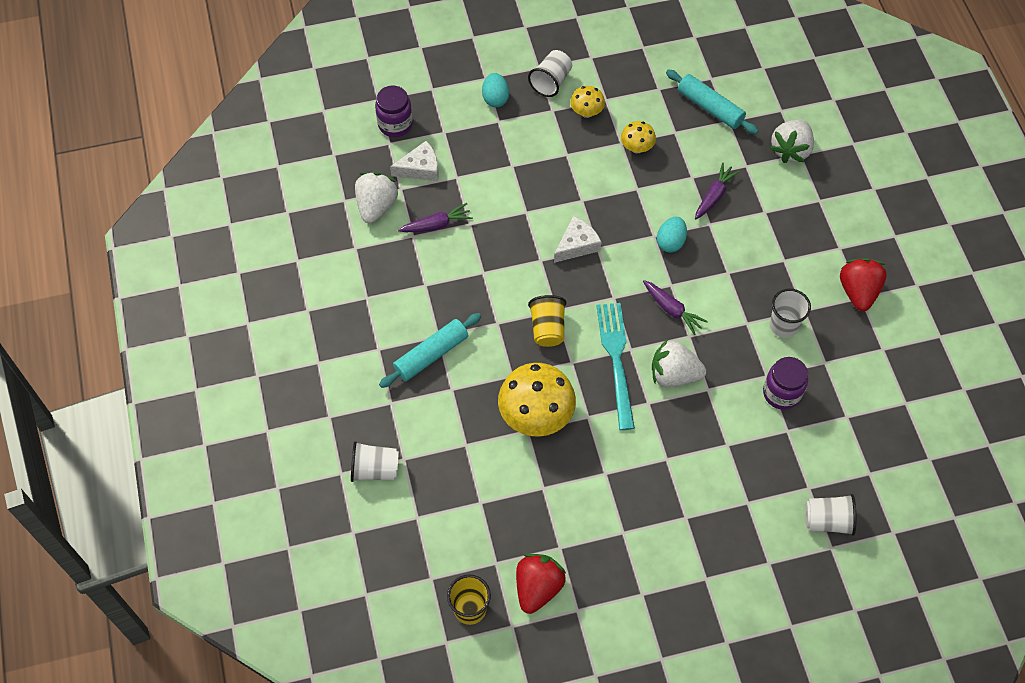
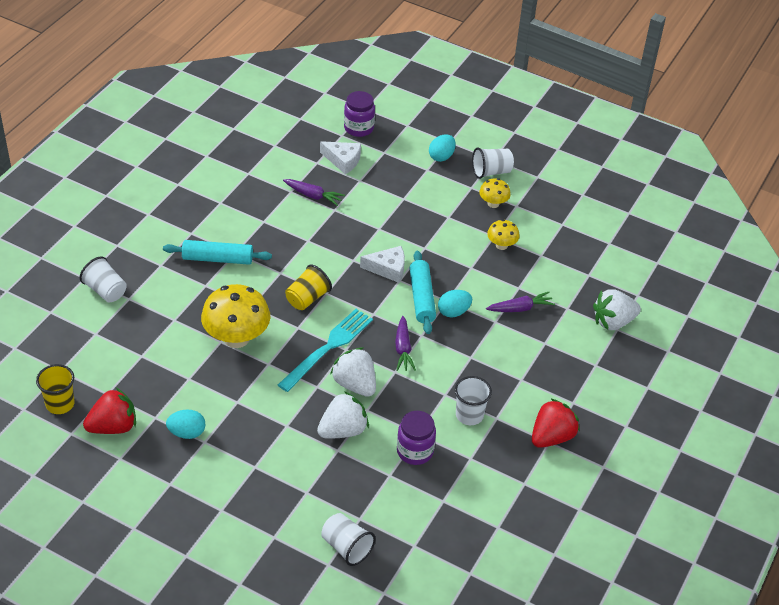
camera: 40 degrees right, 15 degrees down
(376, 206) = (289, 161): white strawberry -> white strawberry (343, 430)
(601, 537) = (187, 433): none -> turquoise egg
(710, 107) = (585, 258): turquoise rolling pin -> turquoise rolling pin (422, 298)

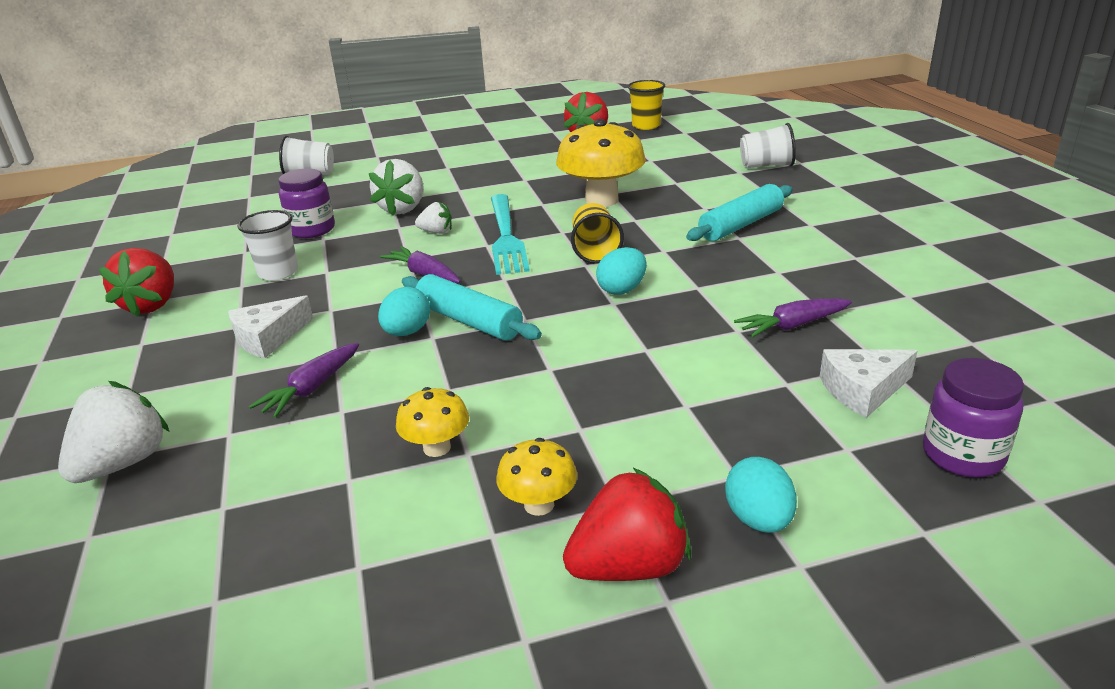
camera: 140 degrees right, 15 degrees down
(187, 433) = (531, 155): turquoise egg -> turquoise egg (622, 290)
(355, 384) = (436, 232): white strawberry -> white strawberry, size x0.55
(388, 269) = (557, 320): white cheese -> white cheese (268, 337)
(491, 172) = (629, 566): white cup -> red strawberry

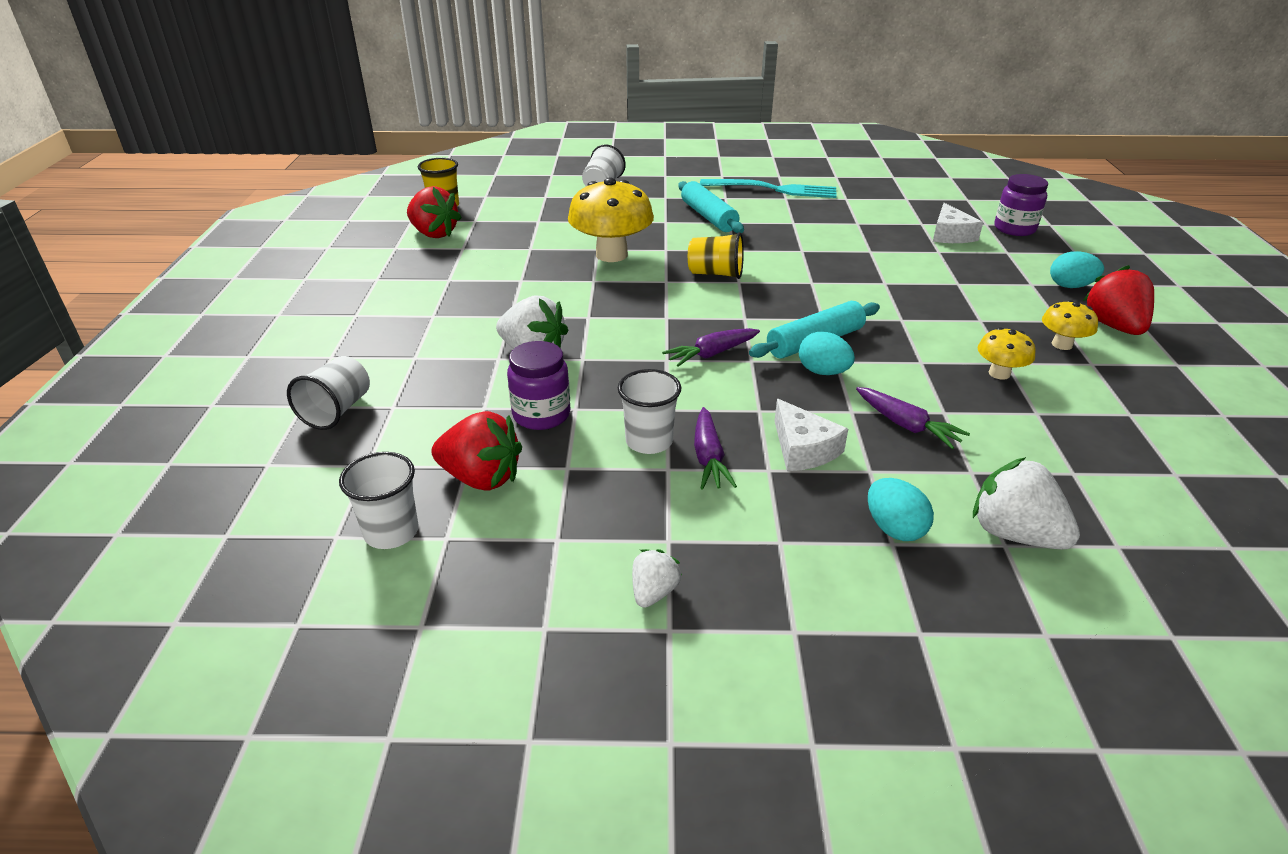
camera: 75 degrees left, 5 degrees up
(152, 305) = (681, 540): red strawberry -> red strawberry (481, 478)
(179, 219) = (391, 532): none -> white cup
(436, 232) = (616, 339): white strawberry -> white strawberry (654, 592)
(506, 237) = (656, 306): turquoise fork -> turquoise fork (774, 189)
(622, 290) = (792, 275): turquoise egg -> turquoise egg (894, 528)
(792, 326) = (870, 235): purple carrot -> purple carrot (708, 457)

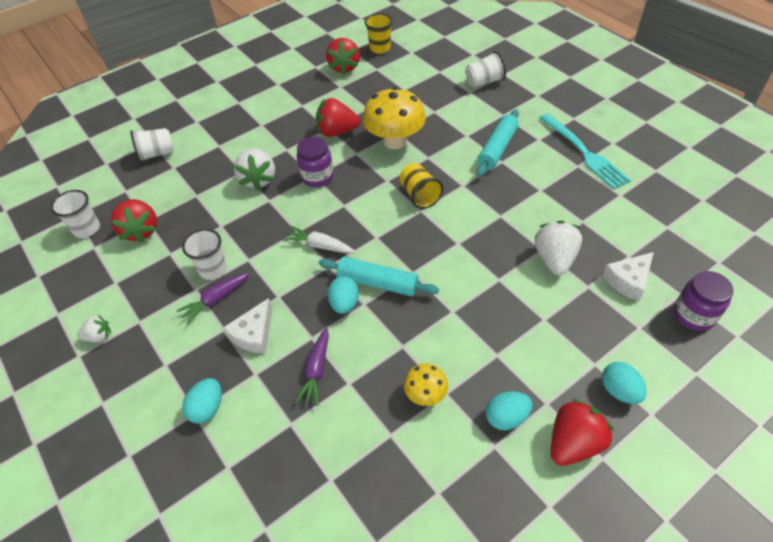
camera: 55 degrees right, 15 degrees up
(538, 277) = (337, 132): none -> red strawberry
(541, 415) = (205, 218): purple jar -> purple jar (317, 177)
(711, 354) = (320, 245): purple carrot -> white carrot
(1014, 534) = (240, 468): white strawberry -> white strawberry (554, 259)
(1062, 344) = (506, 417): yellow mushroom -> turquoise egg

